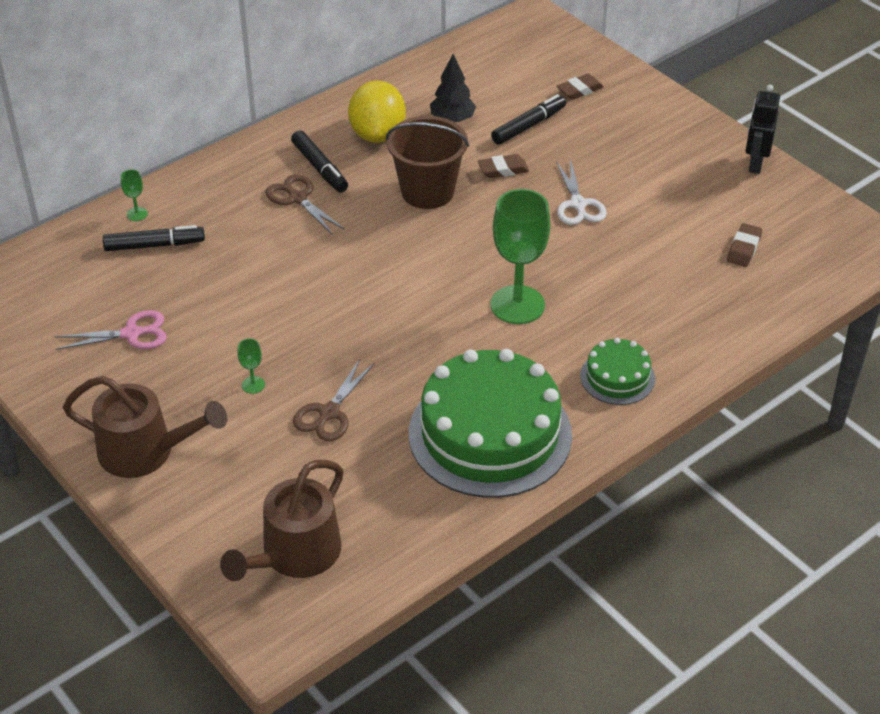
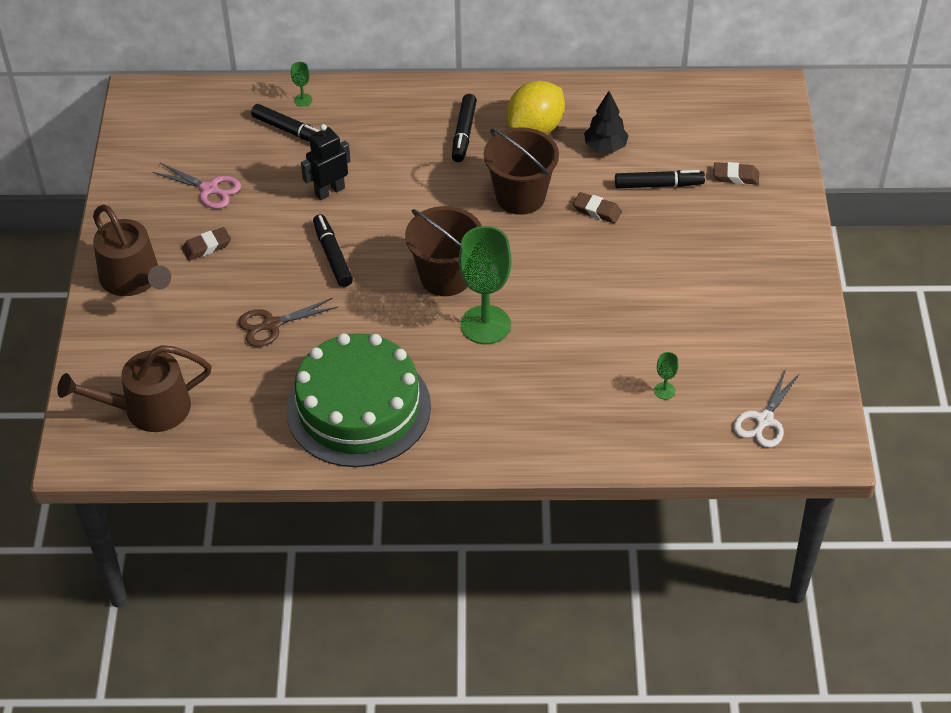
camera: 40 degrees right, 5 degrees up
(253, 385) = (245, 274): green goblet -> green goblet (664, 391)
(298, 198) = (422, 149): brown scissors -> none
(317, 325) = (332, 255): none -> black marker
(439, 287) = (445, 277): none -> brown bucket
(578, 204) = (622, 272): white scissors -> white scissors (764, 420)
(617, 377) = (494, 424): green cake -> none
(744, 248) = (710, 385): brown eraser -> brown eraser (207, 247)
(755, 163) = (807, 321): black robot -> black robot (329, 191)

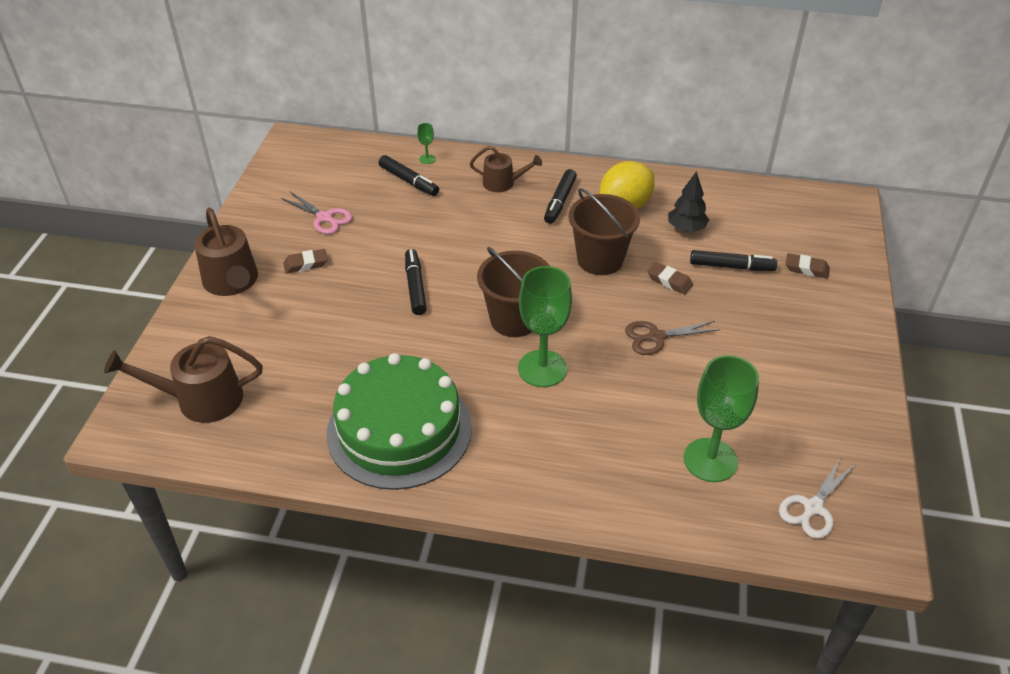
camera: 10 degrees right, 5 degrees down
(272, 325) = (341, 339): brown scissors -> brown scissors (656, 337)
(329, 191) = (428, 233): black robot -> none
(396, 119) = (503, 183): none -> brown watering can
(664, 391) = (710, 460): green goblet -> green goblet, size x2.46

